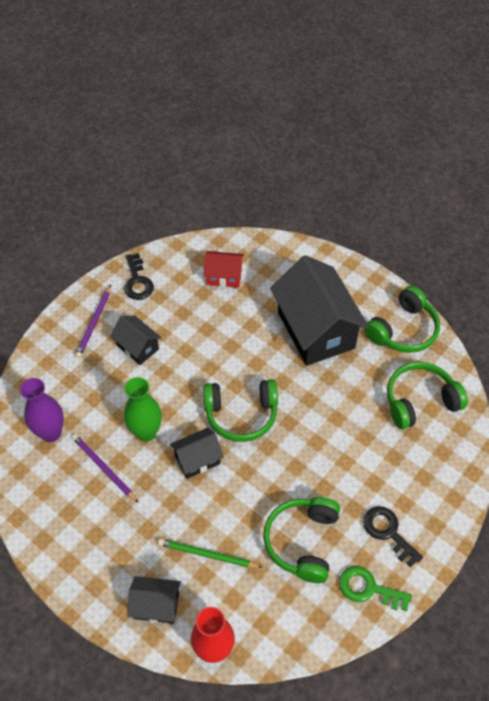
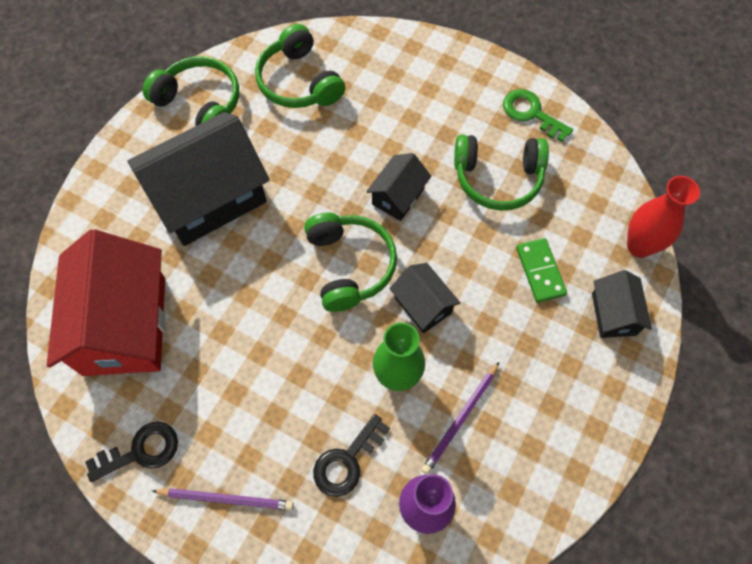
camera: 100 degrees left, 10 degrees up
(137, 347) = (263, 421): black house -> black house (398, 196)
(207, 555) = (540, 271): green pencil -> green domino
(224, 276) = (125, 325): red house -> red house, size x2.07
(368, 588) = (531, 113): green key -> green key turned 120 degrees clockwise
(388, 532) = (465, 101): black key -> black key (347, 461)

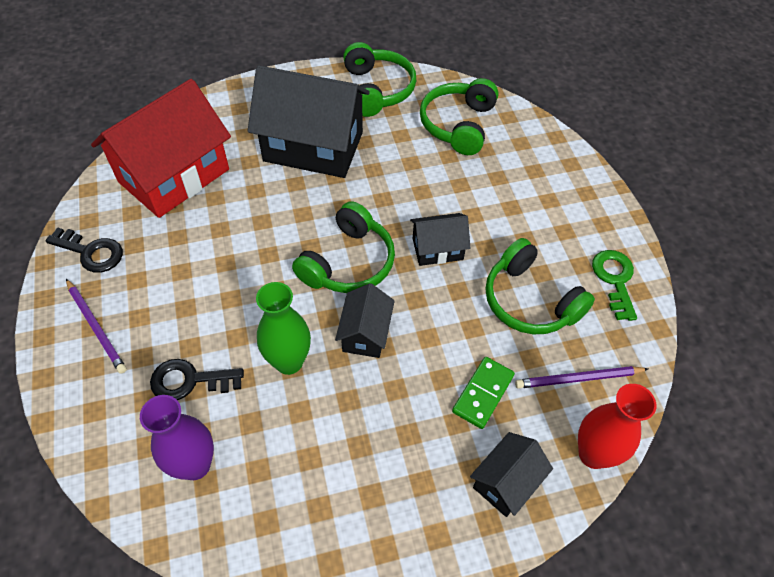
camera: 45 degrees right, 10 degrees down
(460, 419) = (295, 434): purple pencil -> purple pencil (578, 379)

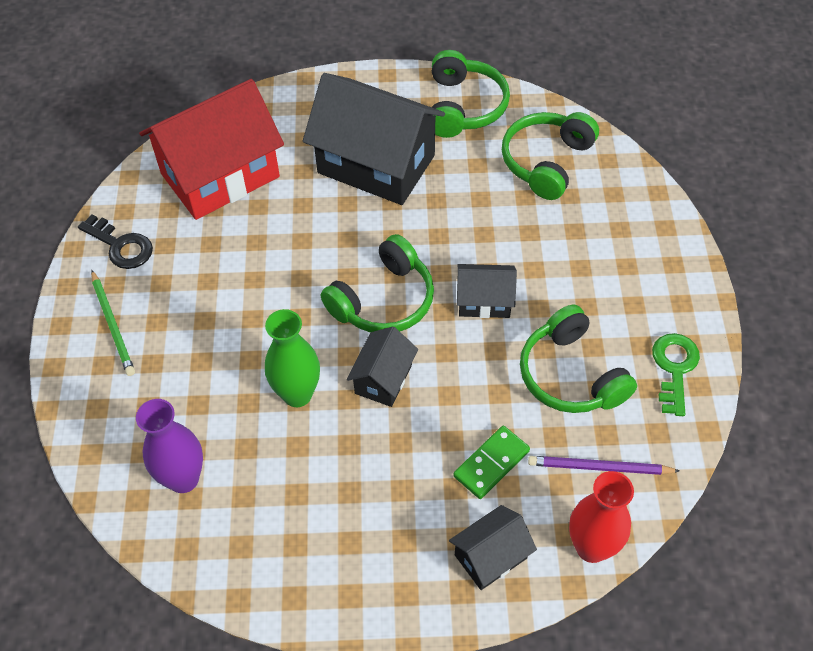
camera: 15 degrees right, 0 degrees up
(96, 327) = (113, 325): purple pencil -> green pencil
(190, 381) = (194, 395): black key -> none

